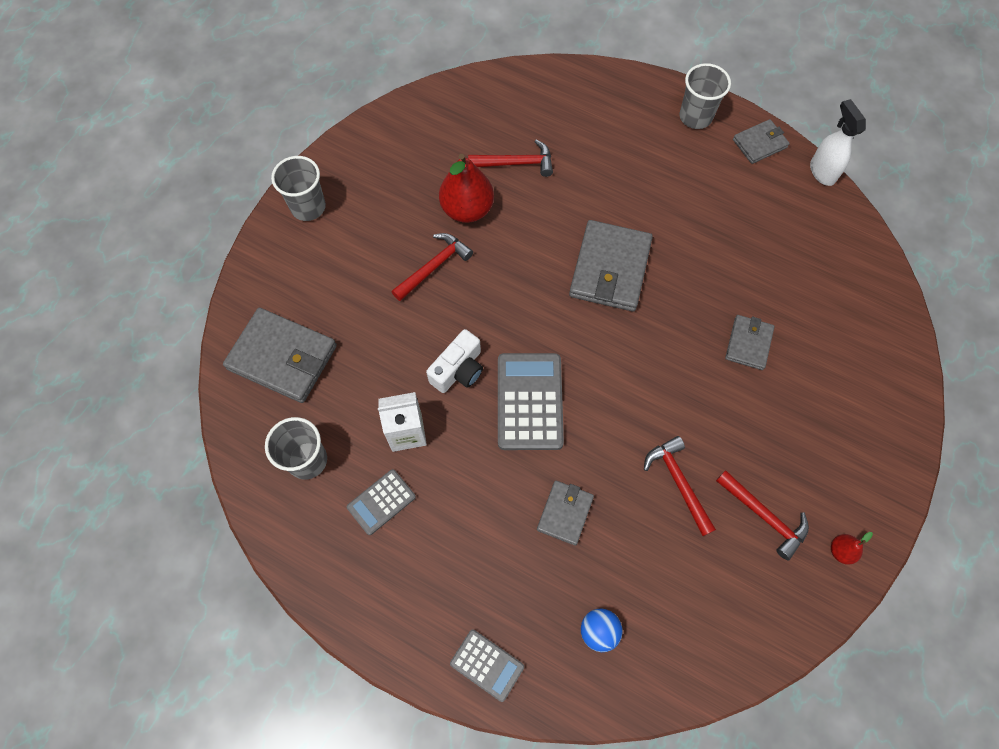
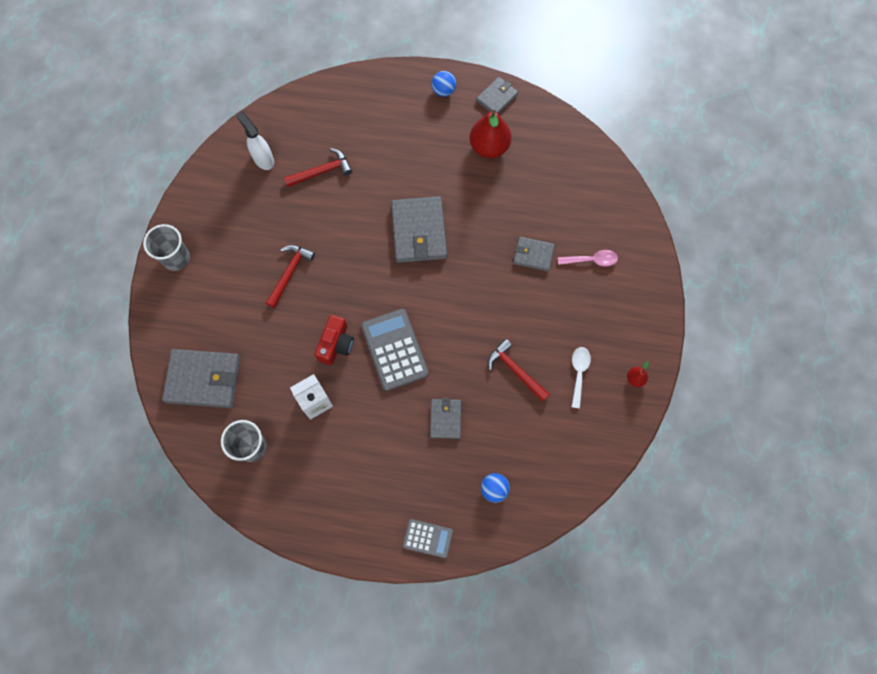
camera: 20 degrees left, 5 degrees up
(381, 502) = (316, 457): grey calculator -> none
(458, 370) = (336, 344): white camera -> red camera
(467, 209) = (298, 220): red pear -> red pear (489, 147)
(695, 117) = (443, 91): grey cup -> blue ball
(748, 343) = (533, 255): grey wallet -> grey wallet turned 75 degrees counterclockwise
(764, 516) = (579, 373): red hammer -> white spoon
(822, 172) = (548, 106): white spray bottle -> white spray bottle (263, 159)
(824, 375) = (591, 260): none -> pink spoon

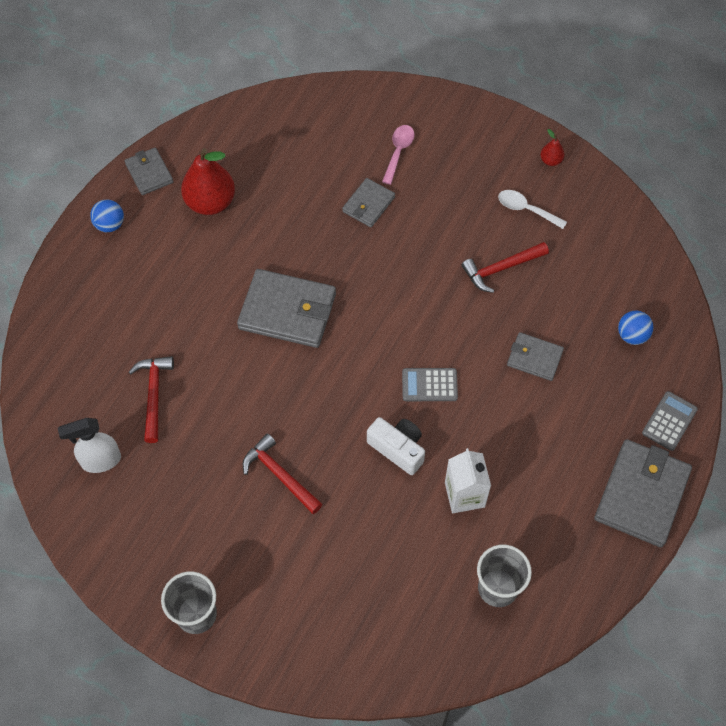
camera: 70 degrees left, 10 degrees down
(203, 379) = (386, 624): grey wallet -> grey wallet (641, 495)
(336, 344) = (398, 448): red camera -> white camera
(394, 349) = (429, 385): grey calculator -> grey calculator, size x0.57

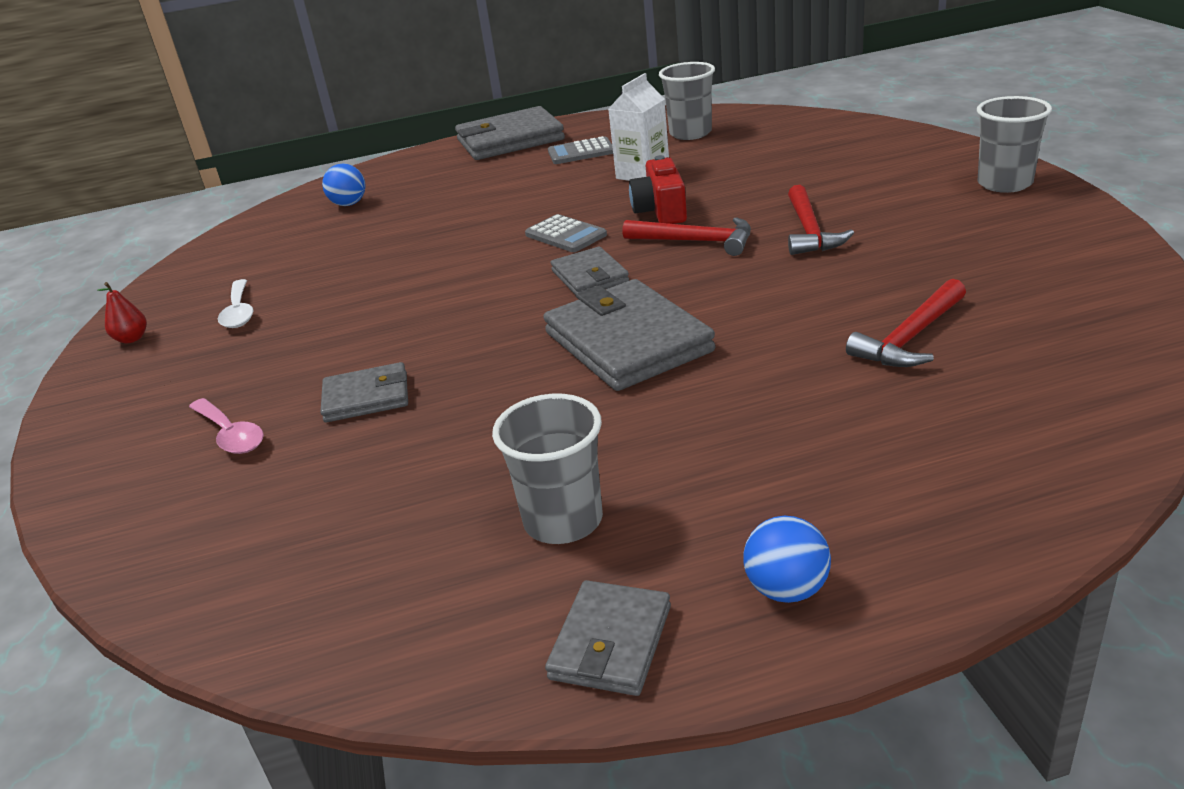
camera: 130 degrees left, 30 degrees down
(101, 461) = (1049, 308): white spray bottle -> none
(210, 202) = (563, 520): red pear -> grey cup
(398, 152) = (230, 435): pink spoon -> pink spoon turned 105 degrees counterclockwise
(398, 448) = (661, 211): white camera -> red camera
(501, 269) = (353, 281): red hammer -> red hammer (696, 241)
(534, 358) = (446, 219): grey wallet -> grey wallet (590, 276)
(669, 421) = (421, 161): grey calculator -> grey calculator (581, 152)

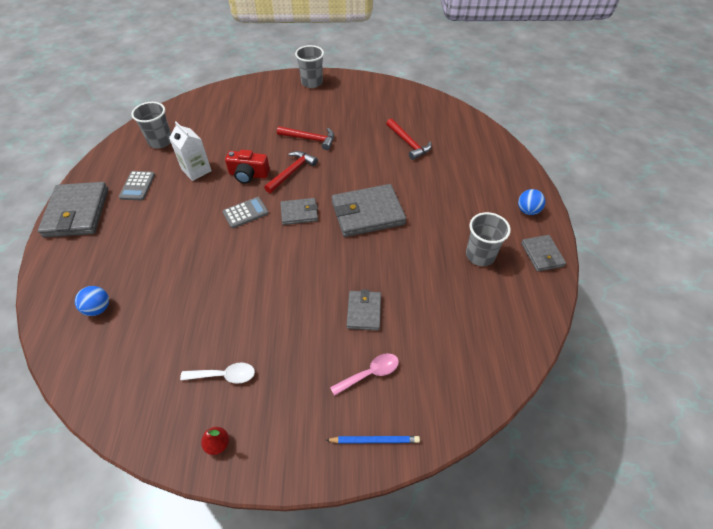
camera: 80 degrees left, 20 degrees up
(100, 468) = (374, 440): none -> blue pencil
(611, 642) = (542, 254): grey wallet -> grey wallet turned 45 degrees clockwise

